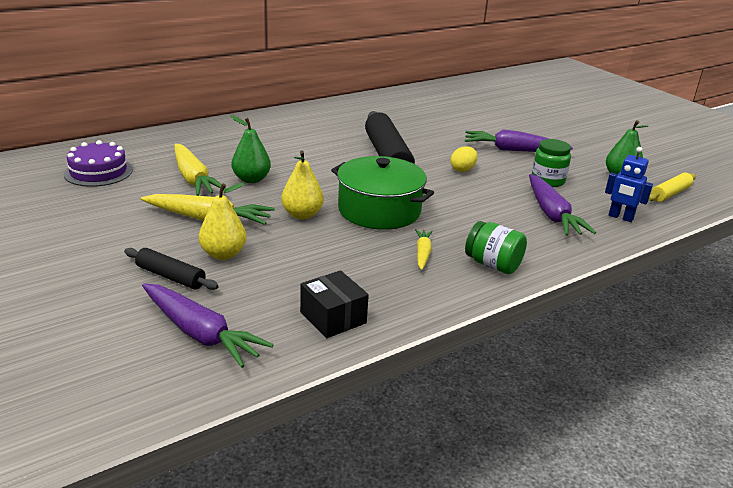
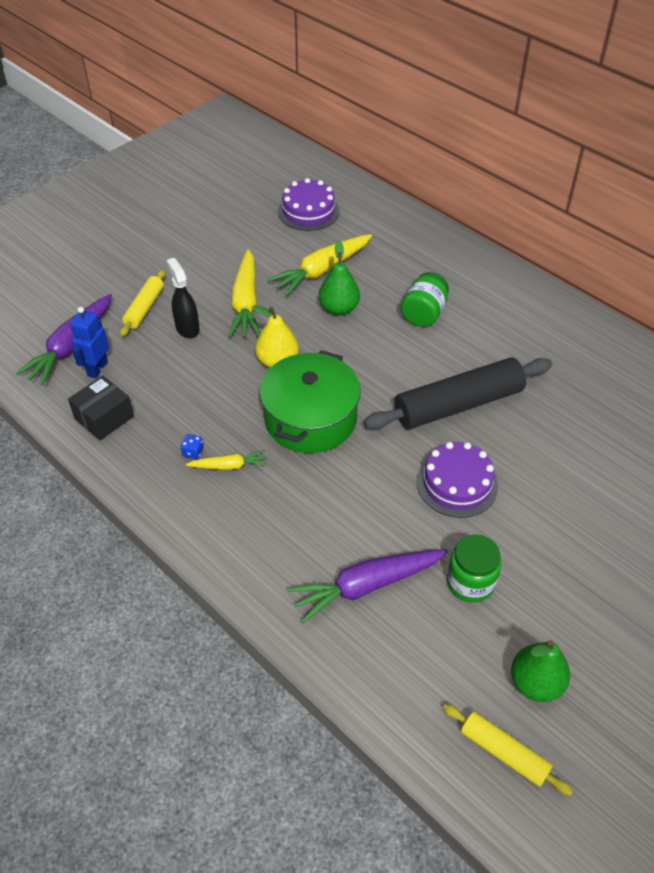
camera: 80 degrees right, 20 degrees up
(170, 277) = (144, 308): black rolling pin -> yellow rolling pin
(223, 254) = (187, 328): yellow pear -> black spray bottle
(400, 269) = (193, 452): none -> blue dice
(462, 170) = (457, 483): yellow egg -> purple cake
(493, 265) = (222, 528): green jar -> green jar (423, 313)
(513, 150) = (558, 539): purple carrot -> none
(620, 217) = (389, 670): blue robot -> blue robot (97, 369)

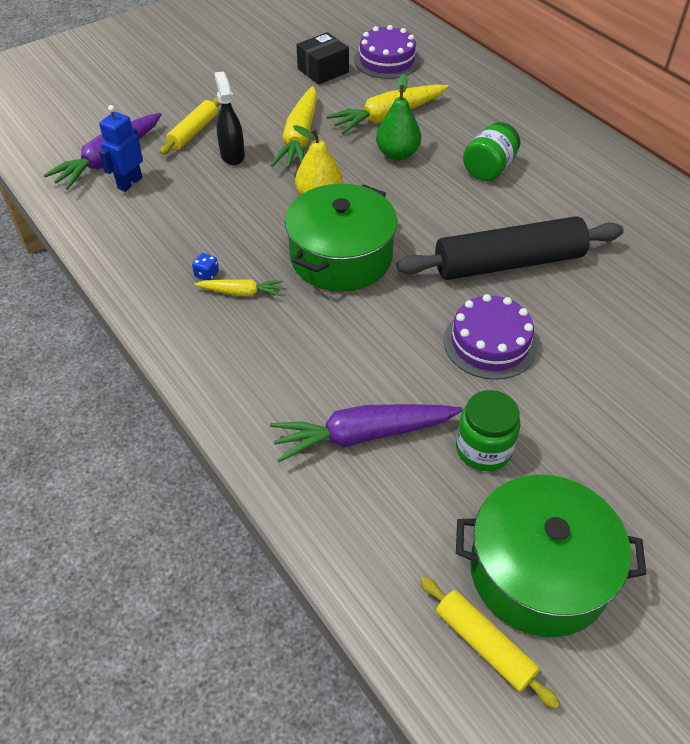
camera: 10 degrees right, 0 degrees up
(104, 417) = (123, 229): black box -> black box (323, 70)
(535, 683) = (539, 572): green pear -> green pot

